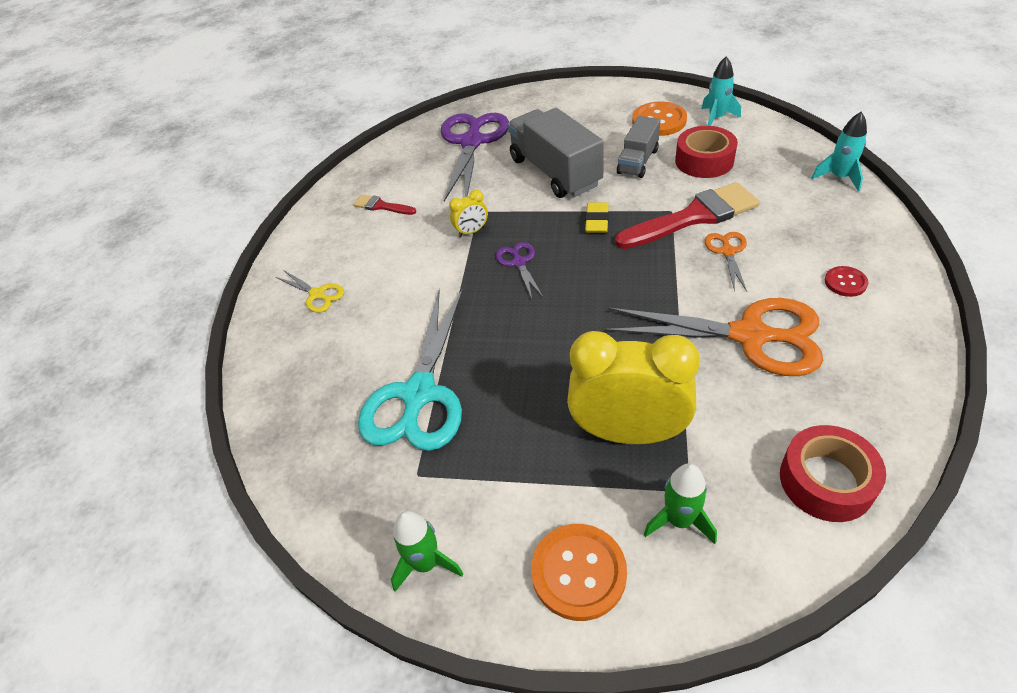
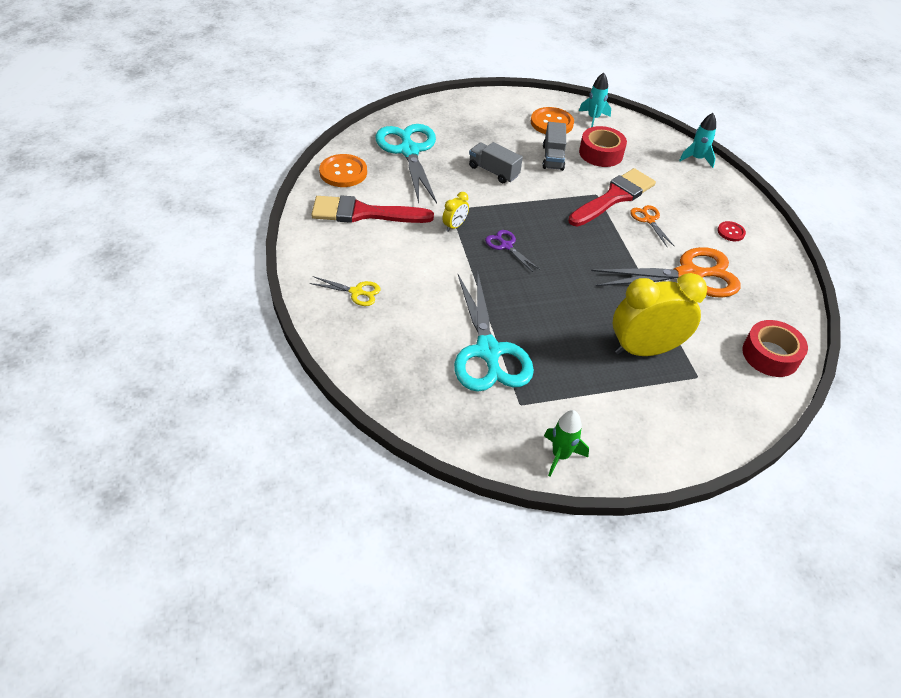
camera: 30 degrees left, 0 degrees up
(382, 206) = (364, 213): red brush -> red brush, size x2.07
(472, 142) = (409, 151): purple scissors -> turquoise scissors
(555, 172) = (493, 171): grey truck -> grey truck, size x0.58
(578, 572) = (657, 437): orange button -> orange button (343, 172)
(597, 221) = (547, 207): yellow eraser -> none
(679, 520) = (701, 395): green rocket -> none

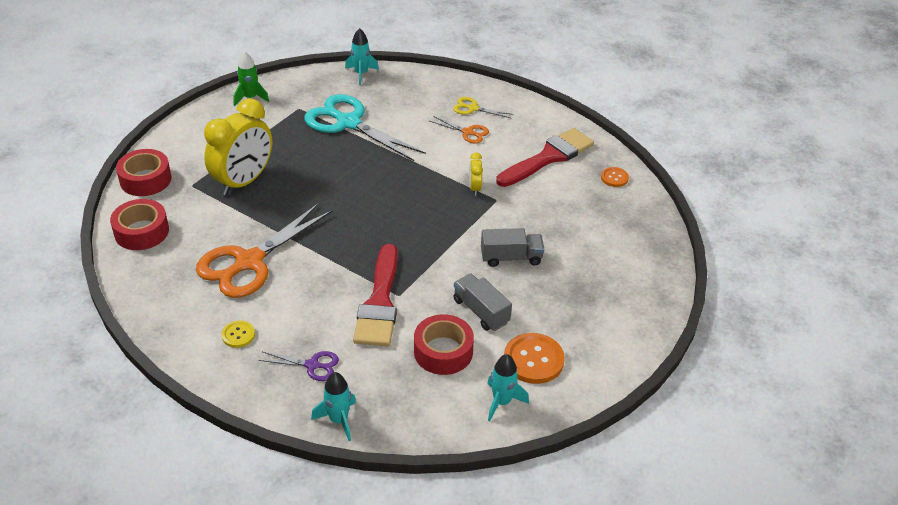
camera: 140 degrees right, 5 degrees down
(343, 172) = (614, 178): orange button -> orange button, size x0.55
(356, 292) = (473, 108): yellow scissors -> yellow scissors turned 45 degrees clockwise
(407, 408) = (361, 74): none -> turquoise rocket
(409, 151) = (602, 230): turquoise scissors -> none
(506, 246) = (418, 196): purple scissors -> purple scissors (312, 365)
(649, 220) = (326, 297): orange scissors -> orange scissors (468, 132)
(731, 232) = (238, 335): red button -> yellow button
(742, 412) = (145, 179): none -> red tape

